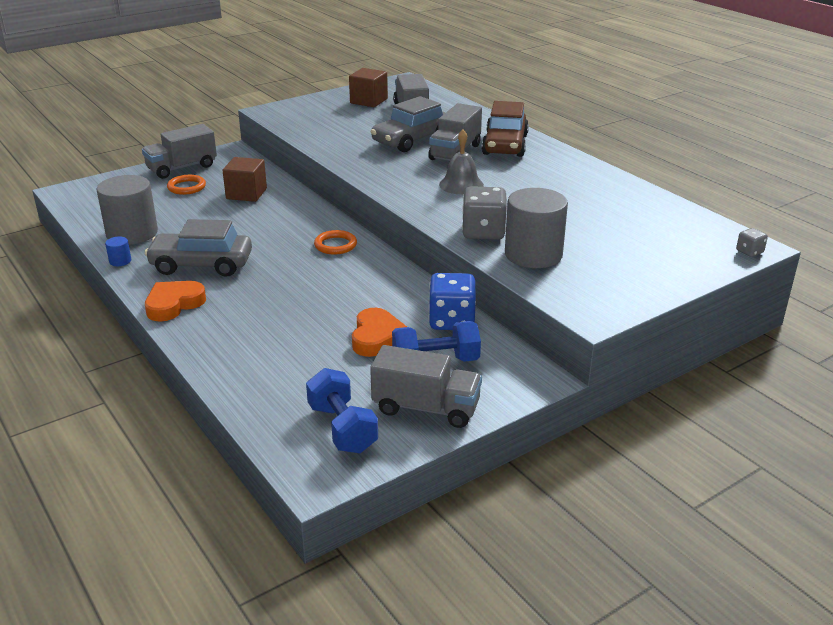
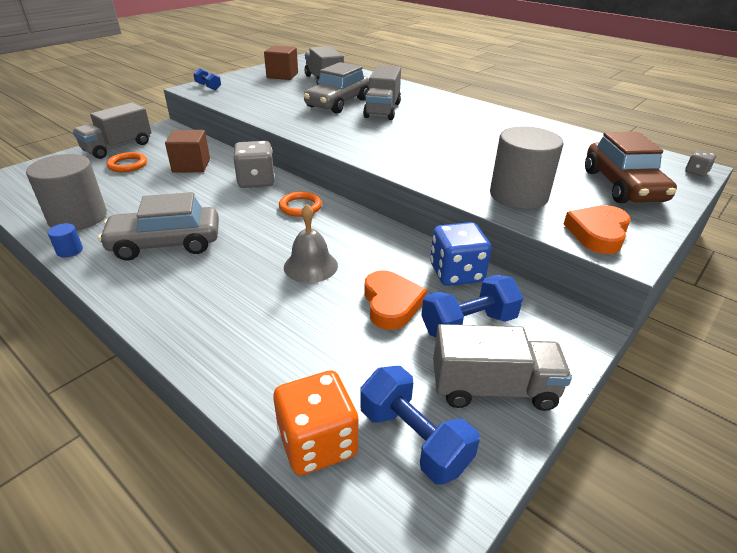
camera: 15 degrees left, 5 degrees up
(174, 304) = (146, 295): orange heart -> orange heart (598, 233)
(269, 419) = (317, 443): none -> orange dice
(284, 110) = (208, 87): none -> blue dumbbell
(461, 184) = (406, 137): grey bell -> grey bell (310, 266)
(483, 232) = (456, 178): grey dice -> grey dice (256, 181)
(505, 145) = (421, 101): brown car -> brown car (622, 186)

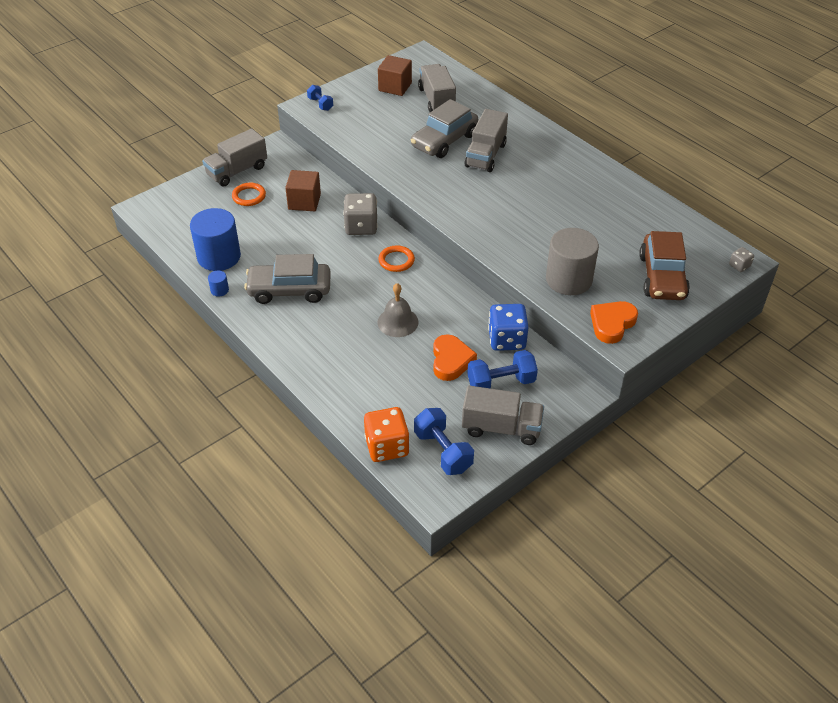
camera: 10 degrees right, 10 degrees up
(78, 217) = (219, 257): grey cylinder -> blue cylinder

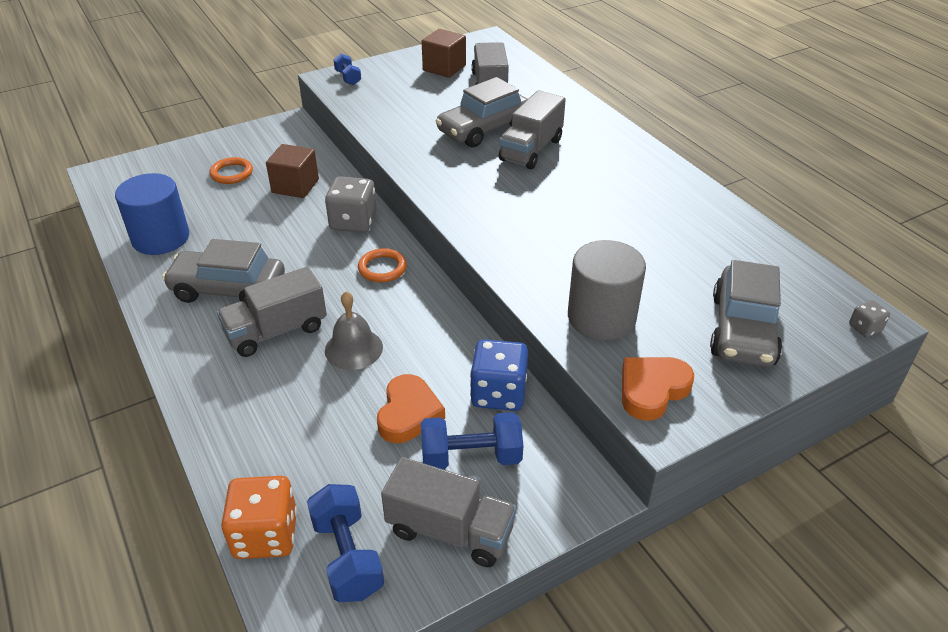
camera: 10 degrees right, 5 degrees down
(219, 290) = (140, 278): blue cylinder -> none
(237, 171) = (231, 145): grey truck -> grey truck (276, 331)
(662, 277) = (743, 330): brown car -> grey car

